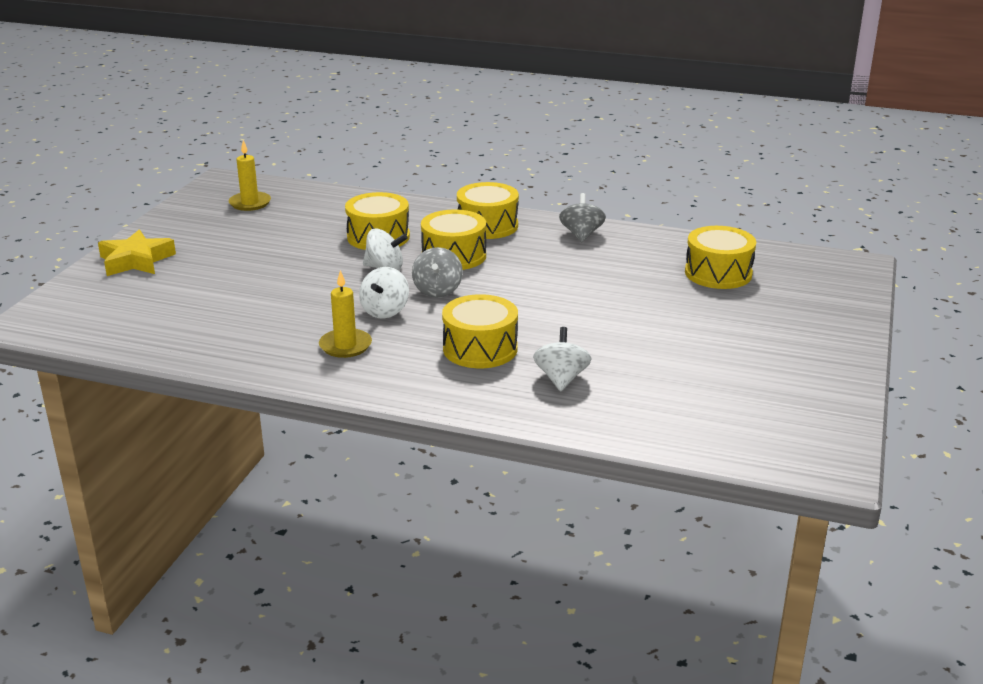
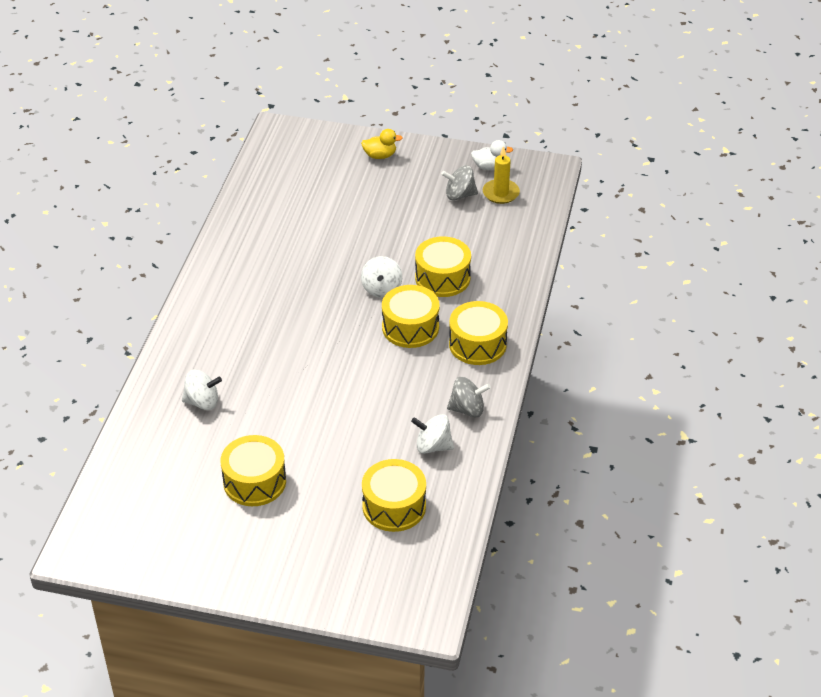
camera: 85 degrees right, 15 degrees up
(136, 260) = (380, 156): yellow star -> yellow duck
(200, 206) = (489, 167): none -> white duck
(345, 346) = (250, 283): yellow candle -> none
(385, 311) = (305, 297): white spinning top -> white spinning top (433, 446)
(437, 290) = (343, 323): grey spinning top -> grey spinning top (459, 195)
(480, 349) = (247, 355): yellow drum -> yellow drum (254, 482)

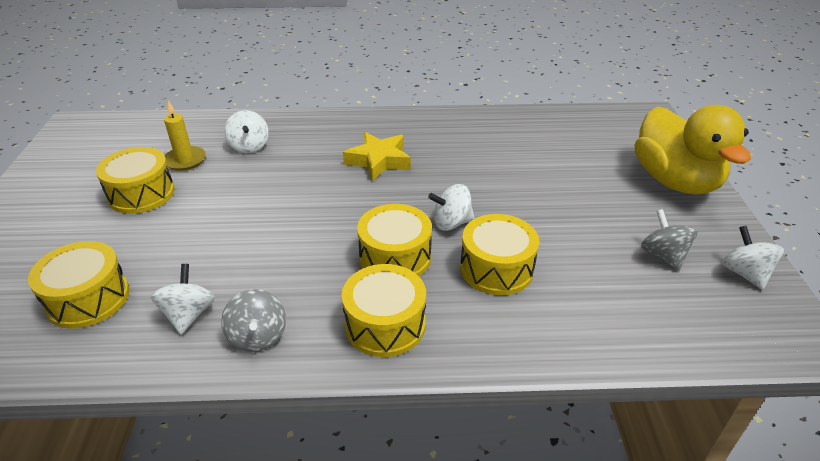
camera: 75 degrees right, 5 degrees down
(272, 315) = (378, 161): none -> yellow star
(380, 156) = (675, 181): yellow duck -> yellow duck, size x2.49
(489, 167) = (744, 273): white duck -> white spinning top
(501, 193) = (701, 294): yellow candle -> yellow candle (185, 160)

